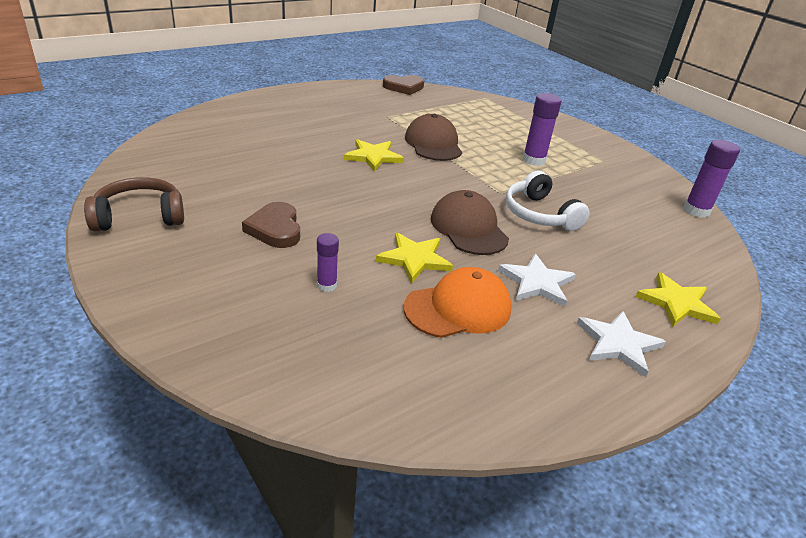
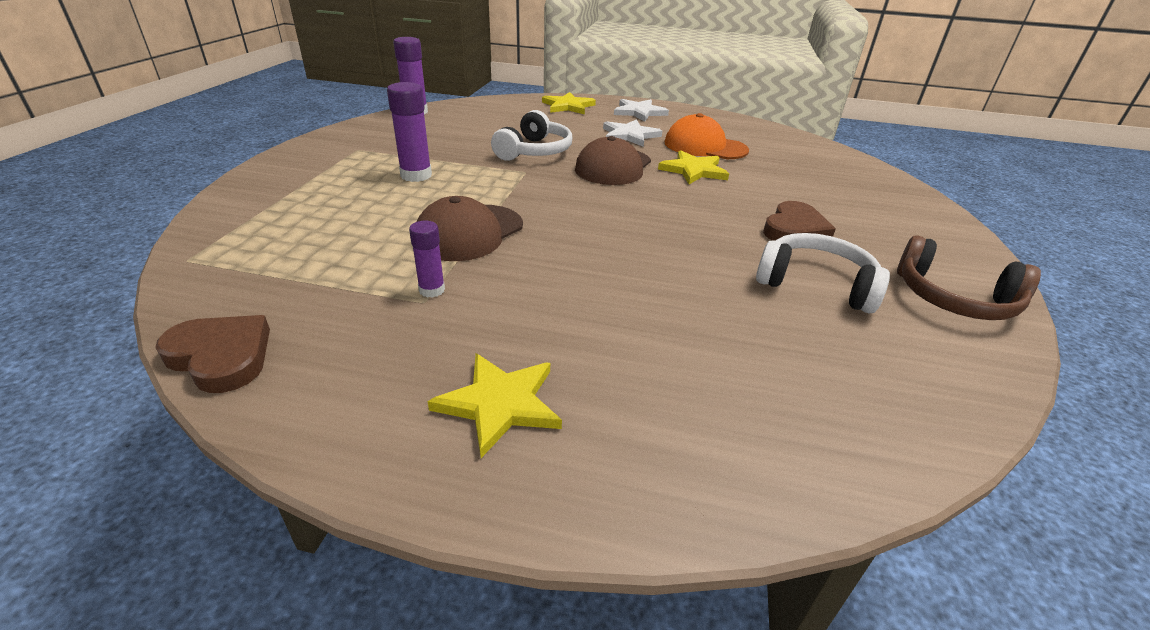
camera: 130 degrees left, 0 degrees up
(232, 190) = (816, 284): none -> white headphones
(326, 285) = (785, 183): purple glue stick -> purple glue stick (432, 290)
(373, 157) = (578, 250): yellow star -> yellow star (500, 404)

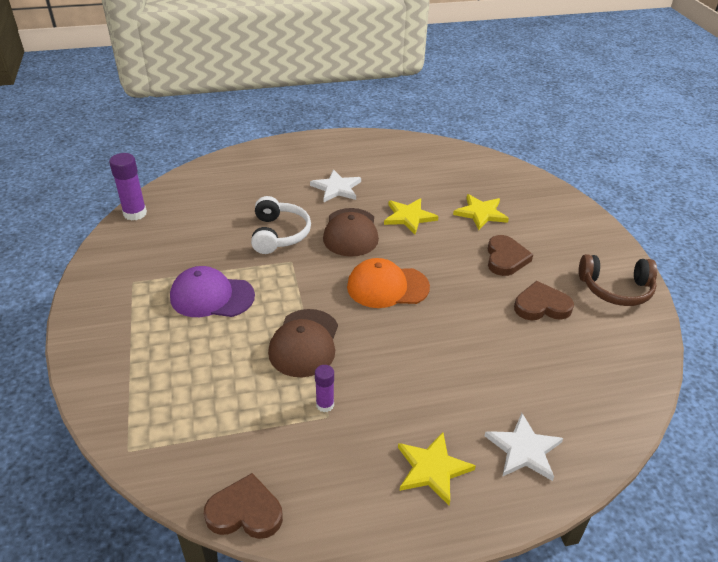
camera: 25 degrees left, 5 degrees up
(416, 175) = (212, 296): purple glue stick -> purple cap
(568, 106) = (260, 163): yellow star -> yellow star (481, 213)
(639, 112) = (323, 153): white star -> white star (524, 449)
(705, 146) = (400, 184): orange cap -> orange cap (387, 287)
(816, 284) = (541, 306): white headphones -> brown heart

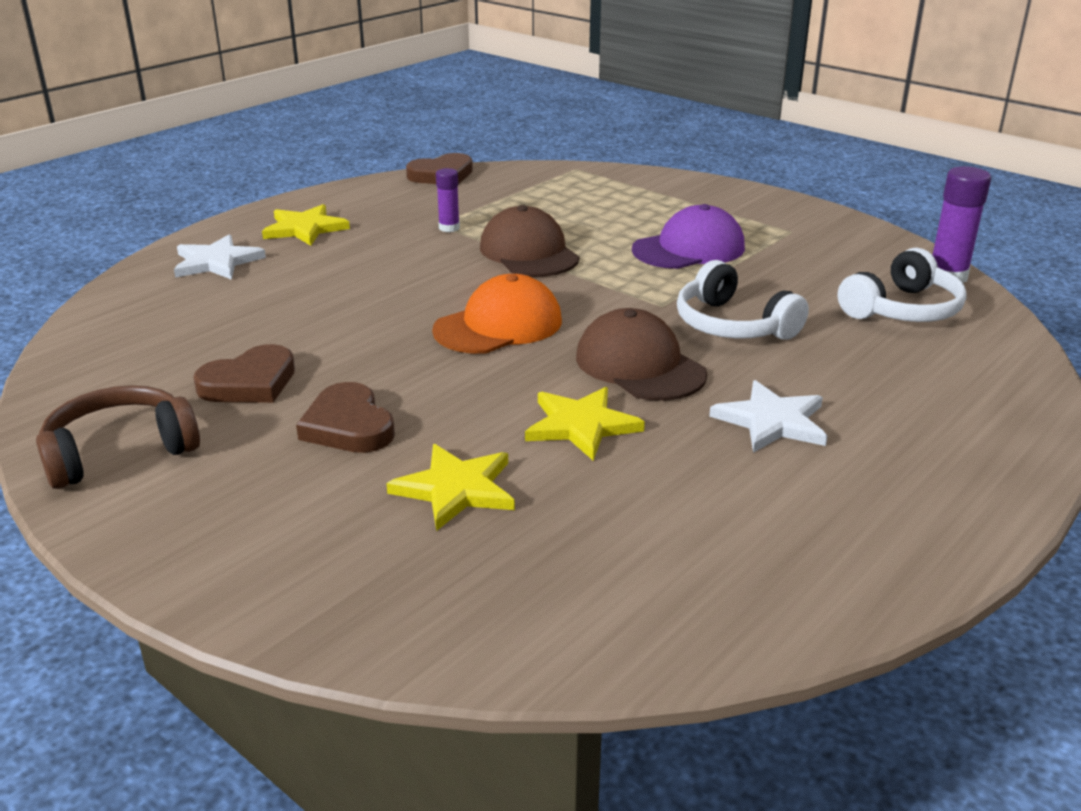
camera: 145 degrees right, 10 degrees down
(194, 207) = (903, 309): none -> white headphones

